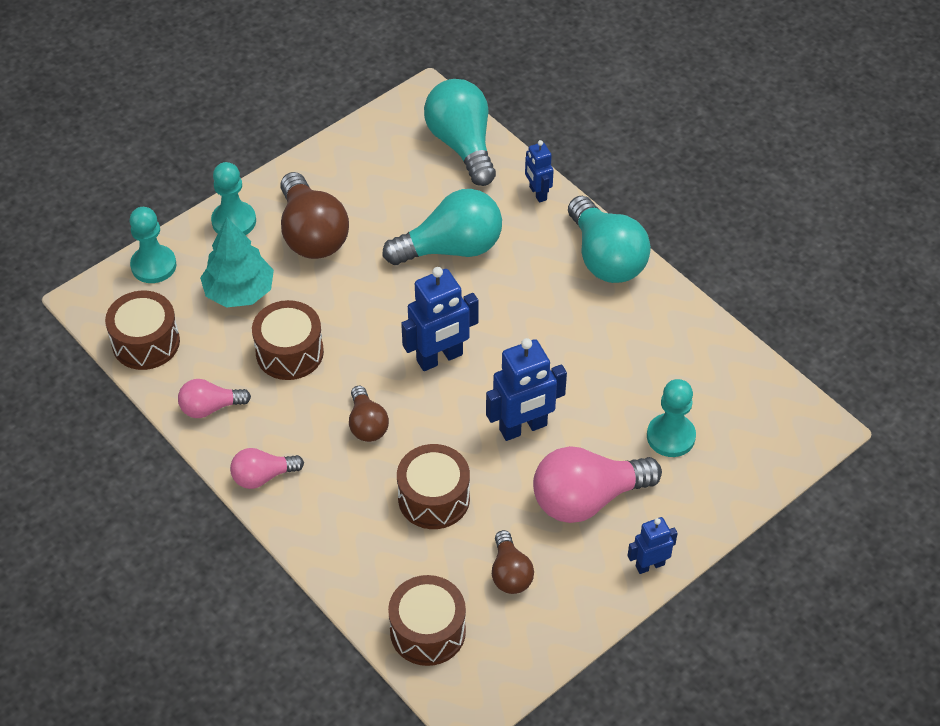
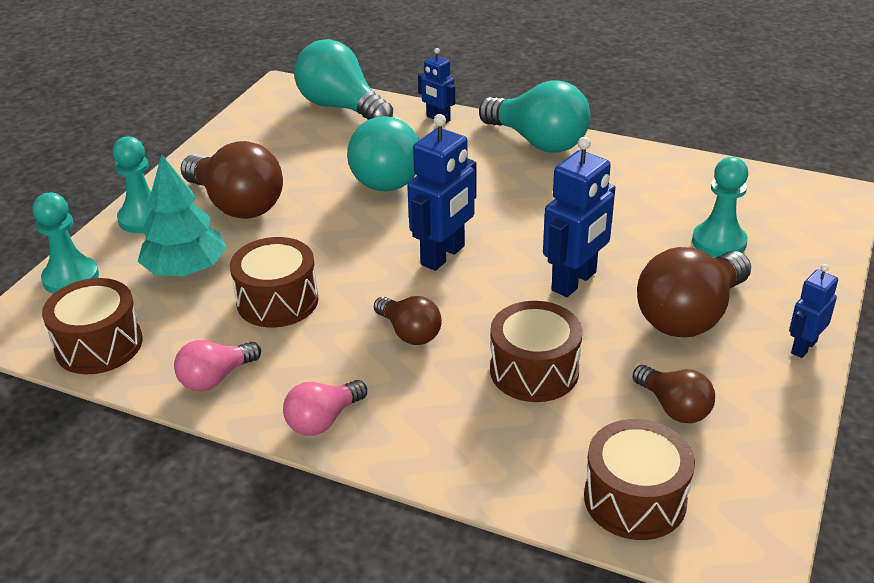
camera: 25 degrees left, 15 degrees down
(451, 248) = (388, 175): turquoise light bulb -> turquoise light bulb turned 135 degrees clockwise
(587, 499) = (690, 315): pink light bulb -> brown light bulb

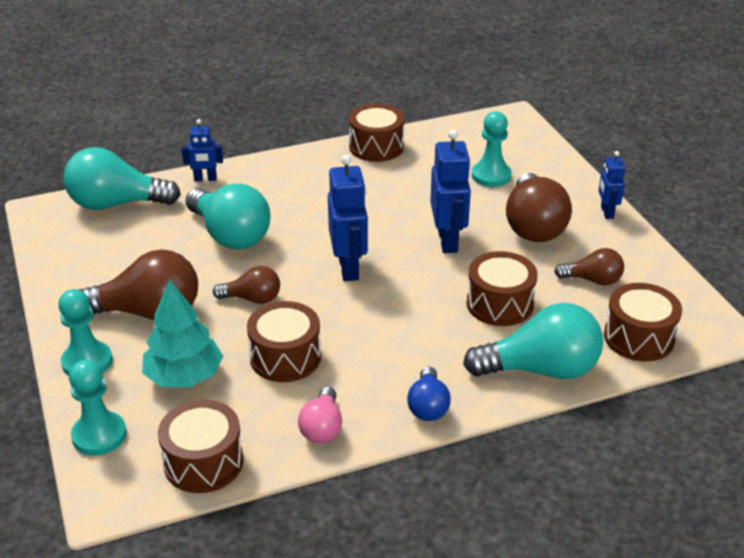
camera: 45 degrees left, 0 degrees up
(323, 420) = (428, 406): pink light bulb -> blue light bulb
(409, 333) = (400, 325): brown light bulb -> brown light bulb (252, 299)
(538, 141) = (299, 163): turquoise light bulb -> turquoise light bulb (540, 369)
(636, 159) = (376, 147): none -> brown drum

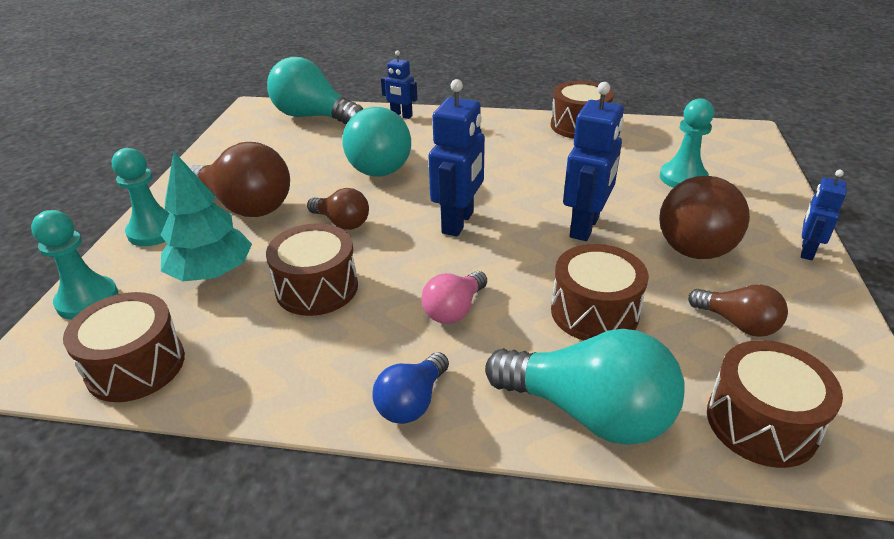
camera: 30 degrees right, 0 degrees up
(322, 428) = (278, 378): pink light bulb -> pink light bulb (454, 310)

